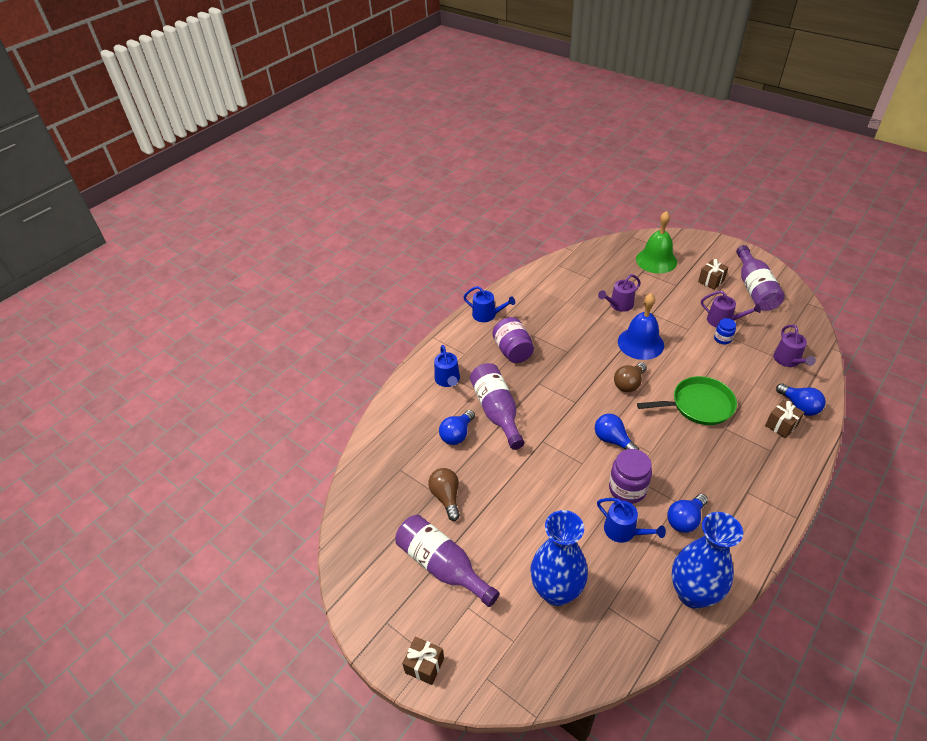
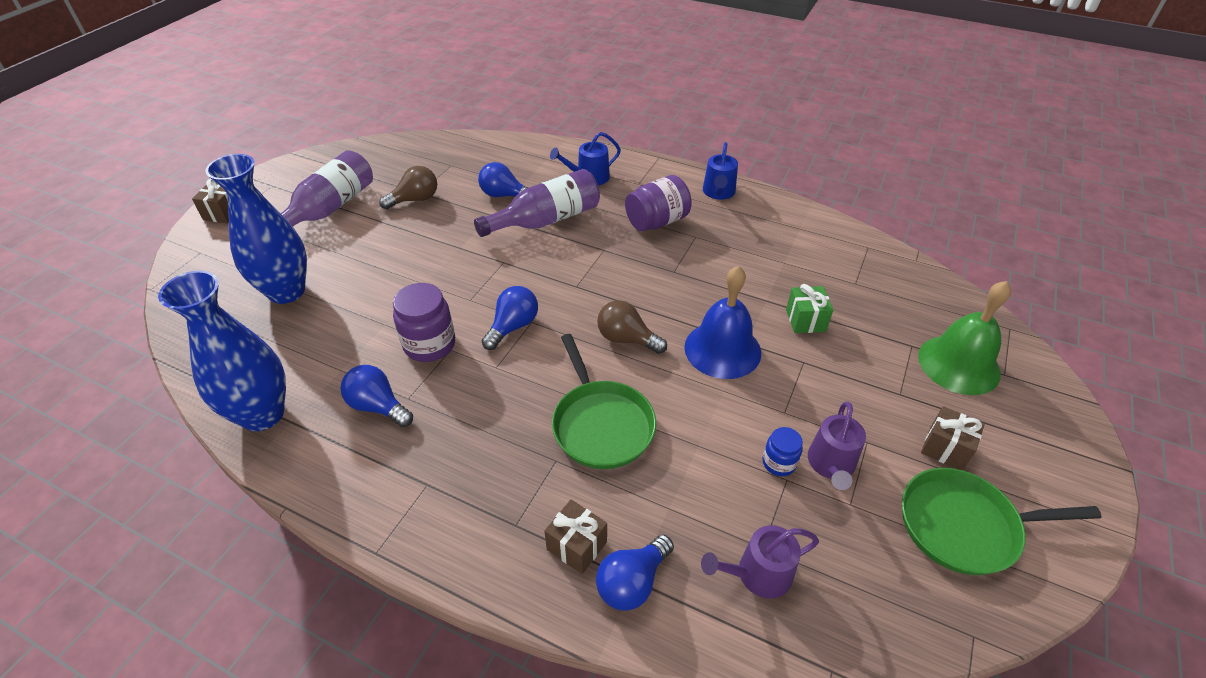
camera: 75 degrees right, 0 degrees up
(619, 305) = (805, 320): purple watering can -> green gift
(623, 531) = (363, 344): blue watering can -> none
(754, 289) = (964, 526): purple bottle -> green pan

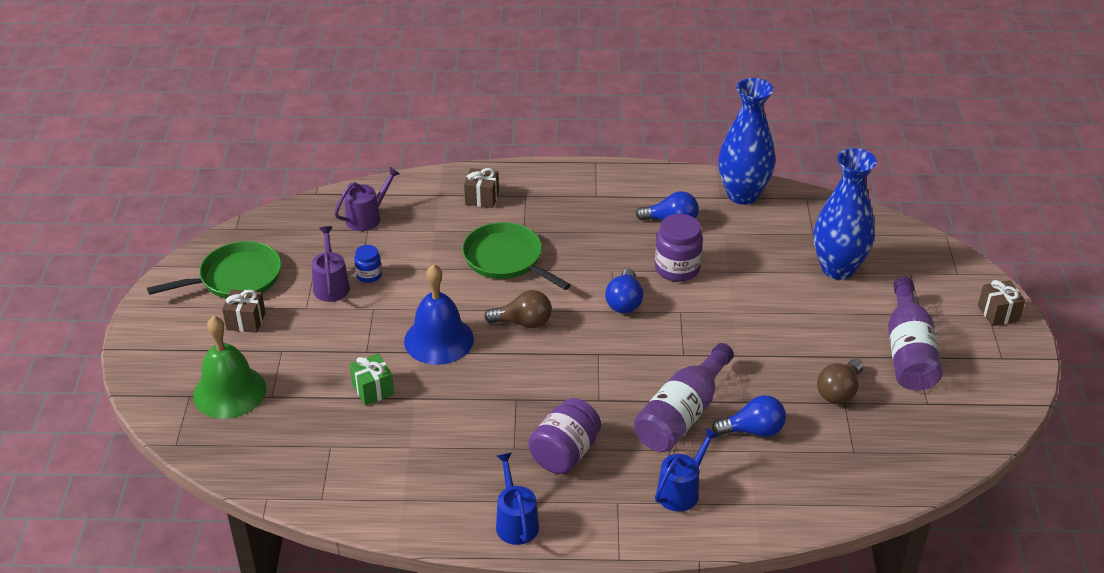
camera: 155 degrees right, 5 degrees down
(632, 582) = (440, 193): blue light bulb -> none

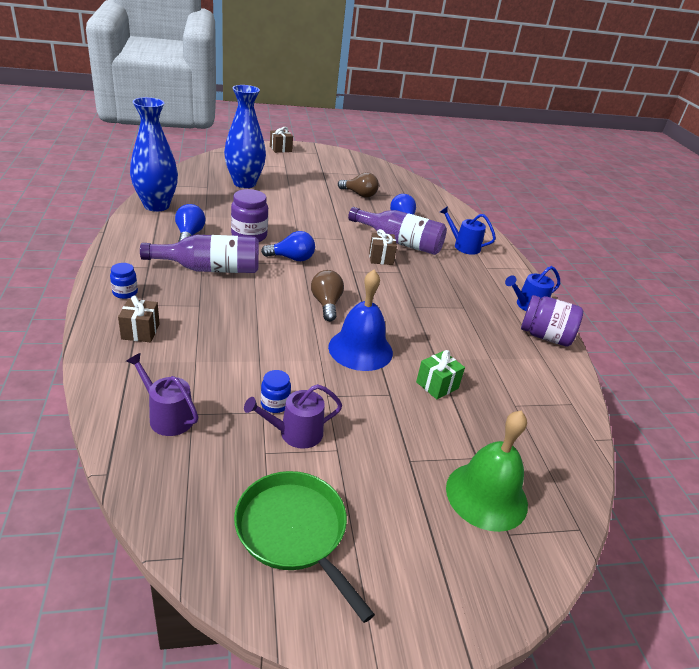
camera: 105 degrees left, 5 degrees down
(246, 321) = (372, 503): brown gift -> brown gift (381, 258)
(506, 259) = (242, 314): green pan -> none
(546, 185) = (125, 293): none -> blue jar
(565, 453) = (457, 286): purple jar -> purple jar (545, 336)
(908, 352) = (319, 173): purple bottle -> purple bottle (210, 269)

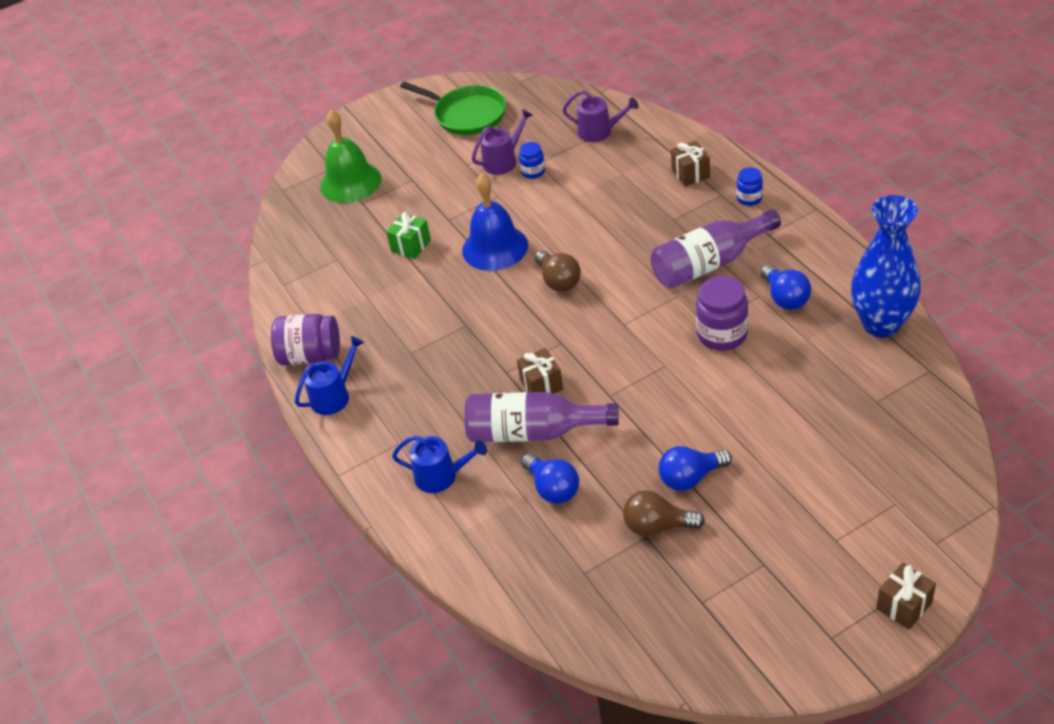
camera: 170 degrees right, 10 degrees up
(244, 183) = (841, 444): blue vase -> none
(292, 258) = (642, 325): blue light bulb -> blue light bulb (690, 478)

